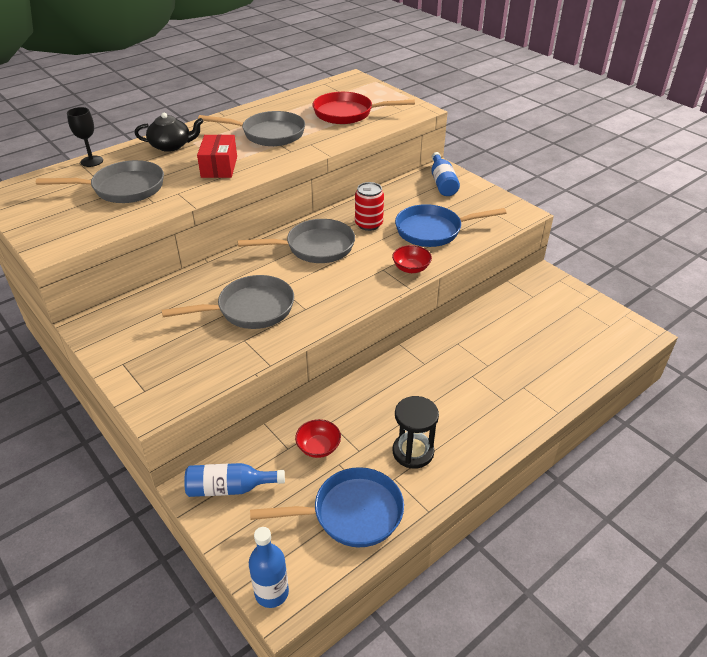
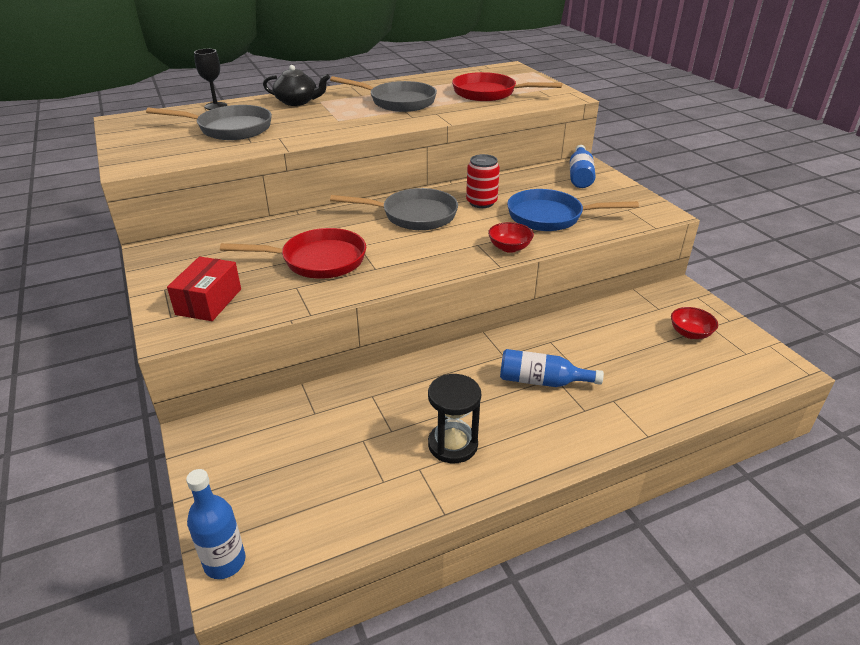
camera: 15 degrees right, 5 degrees down
(219, 167) = (332, 122): red box -> red box (209, 301)
(229, 488) = (234, 440): blue bottle -> blue bottle (541, 381)
(250, 309) = (318, 260): grey pan -> red pan
(318, 447) = (348, 418): red bowl -> red bowl (690, 333)
(351, 513) = (353, 496): blue pan -> none

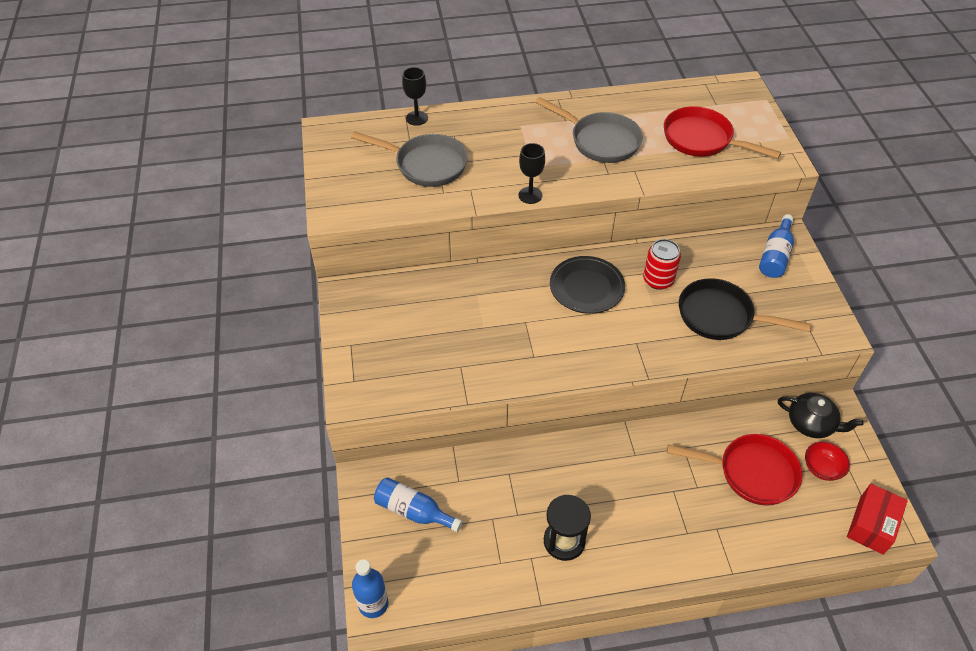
camera: 15 degrees right, 15 degrees up
(209, 301) = (386, 369): red box -> red box (871, 525)
(297, 102) = (498, 123): black teapot -> black teapot (811, 423)
(318, 260) = (485, 335): red pan -> red pan (751, 473)
(341, 135) = (530, 195): none -> black goblet
(414, 215) = (586, 287): grey pan -> black plate
(509, 248) = (665, 354): red bowl -> none
(541, 381) = (660, 492): blue bottle -> blue bottle (413, 511)
(550, 217) = (720, 316): blue pan -> black pan

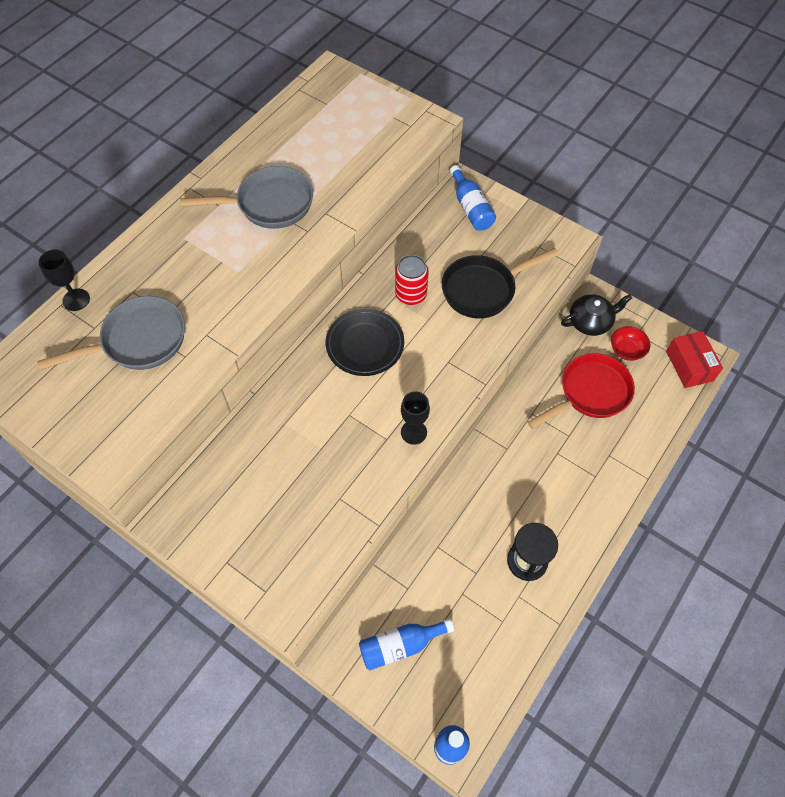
camera: 45 degrees left, 10 degrees up
(530, 195) = (265, 300): black goblet -> black goblet (413, 432)
(702, 139) = (348, 145): red pan -> none

